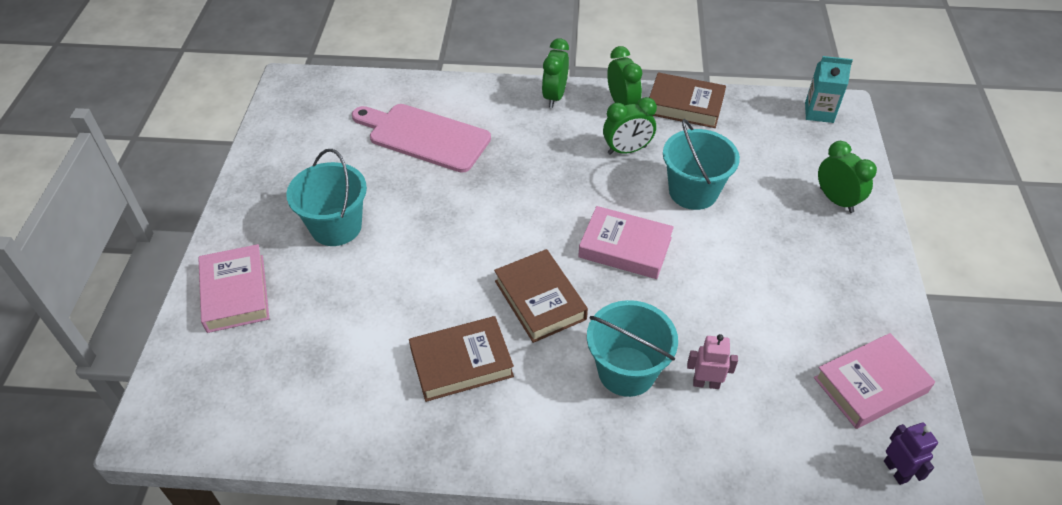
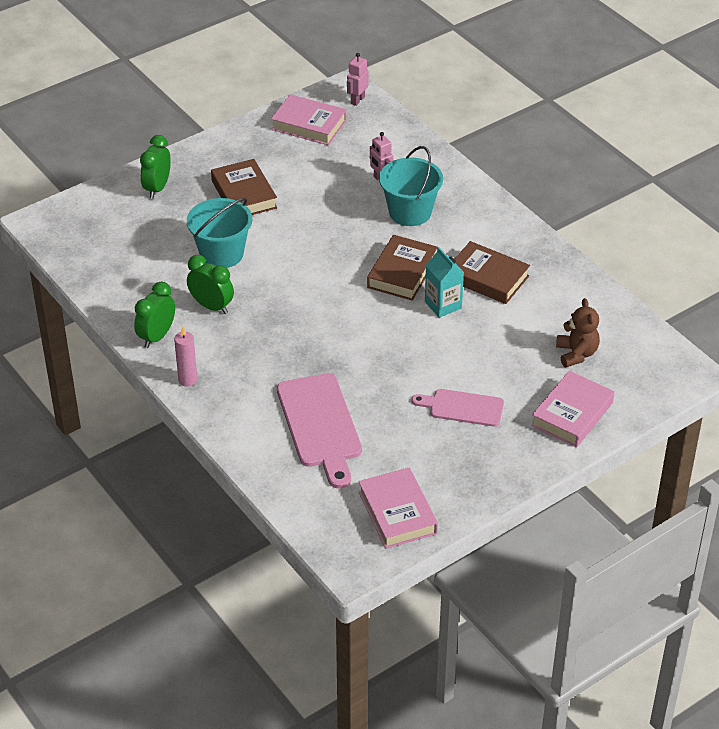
camera: 130 degrees left, 5 degrees down
(288, 354) = (576, 354): none -> brown teddy bear
(336, 227) = (462, 407): turquoise bucket -> pink cutting board
(554, 96) = (187, 380): green clock -> pink candle
(625, 247) = (313, 259): pink book -> pink book (397, 513)
(685, 105) = (122, 302): brown book -> brown book (244, 194)
(819, 112) = (57, 231): turquoise carton -> turquoise carton (443, 305)
(896, 471) = (357, 100): purple robot -> pink robot

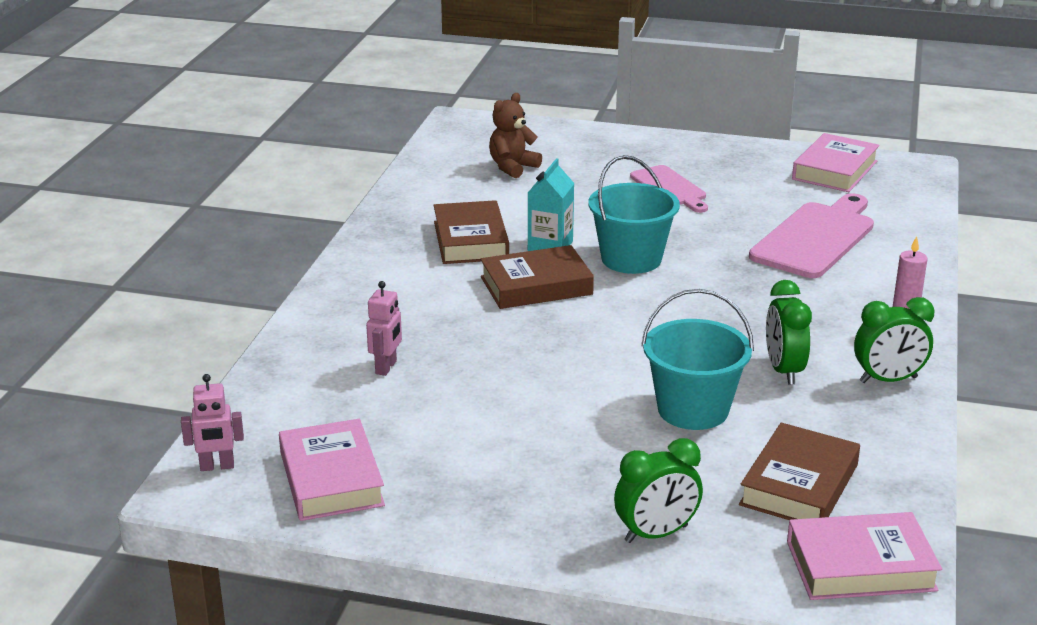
camera: 130 degrees left, 15 degrees down
(244, 194) = (559, 453): brown book -> brown book (799, 485)
(410, 212) = (423, 323): turquoise bucket -> turquoise bucket (631, 259)
(572, 414) = (592, 146): pink book -> pink book (860, 566)

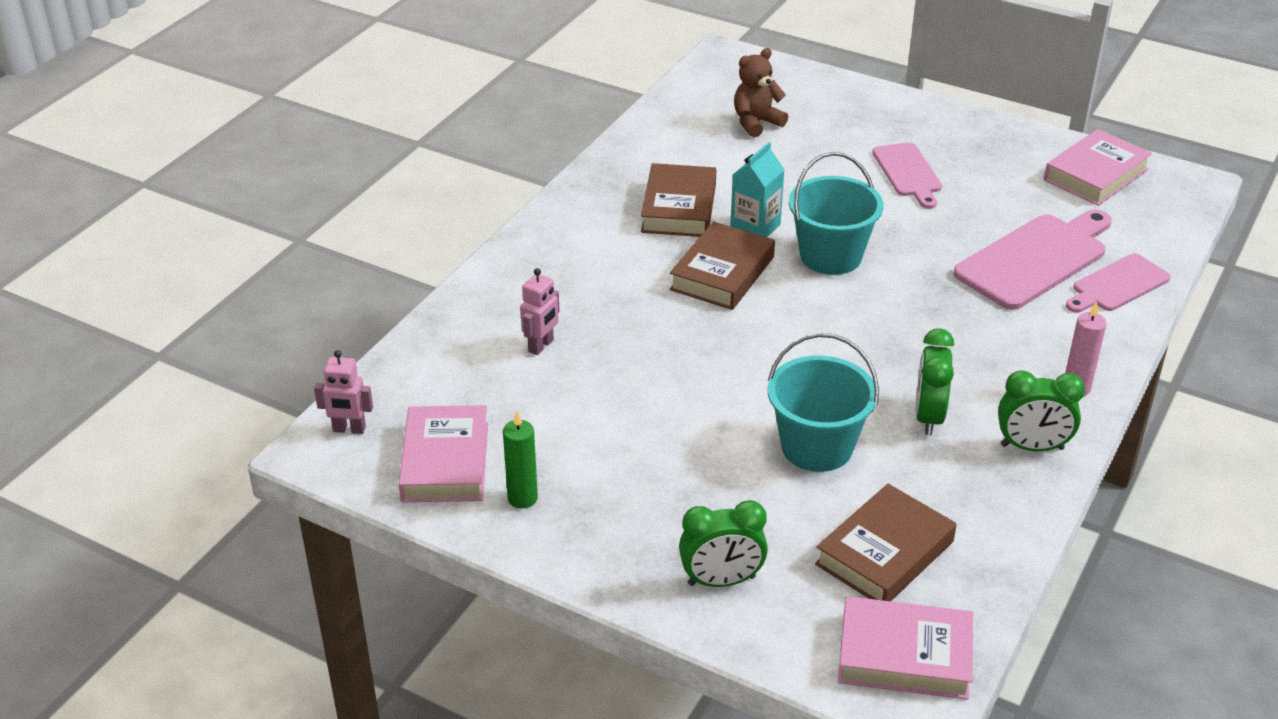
camera: 15 degrees right, 10 degrees up
(425, 497) = (522, 498): none -> green candle
(536, 285) = (722, 273): brown book -> brown book turned 60 degrees counterclockwise
(896, 248) = (1117, 285): none -> pink cutting board

